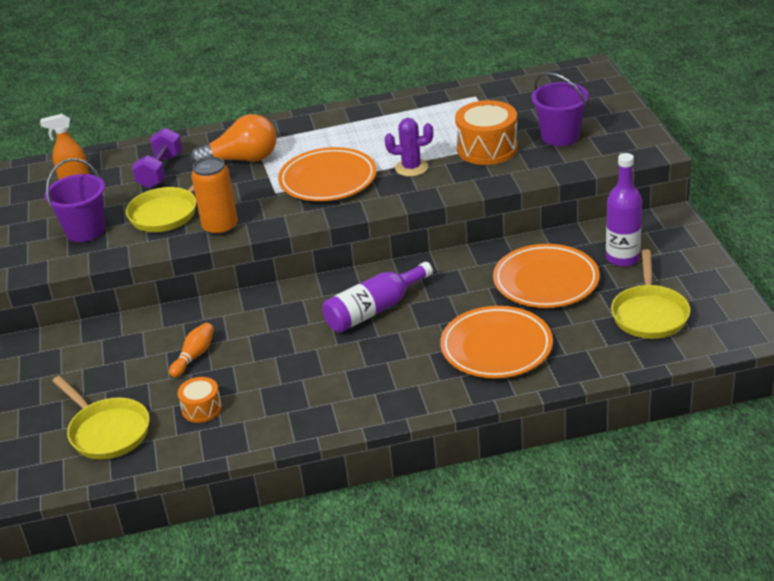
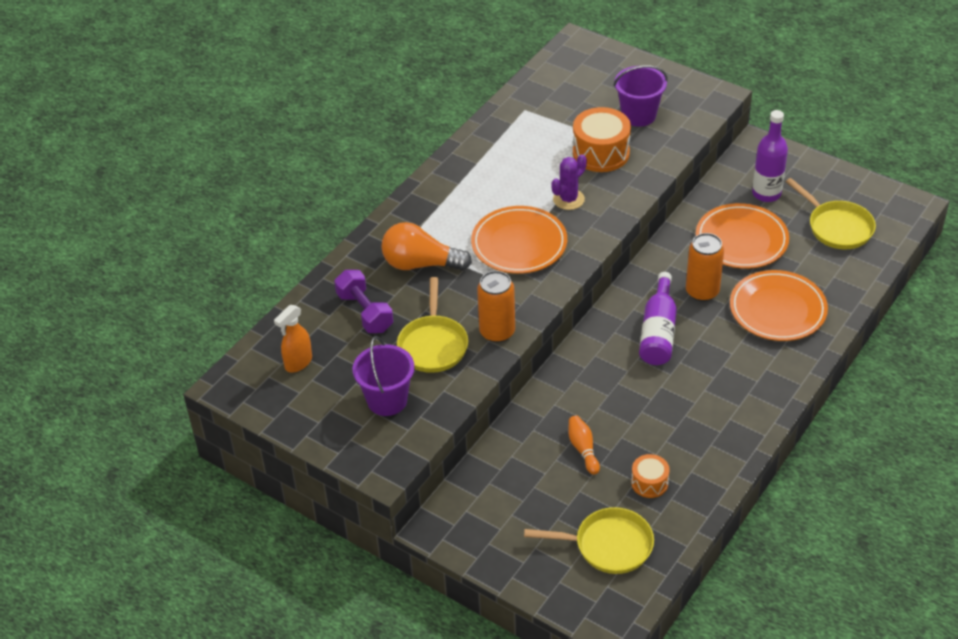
camera: 45 degrees left, 10 degrees up
(242, 160) = (420, 264): orange light bulb -> orange light bulb turned 120 degrees counterclockwise
(454, 300) = (702, 292): none -> orange can

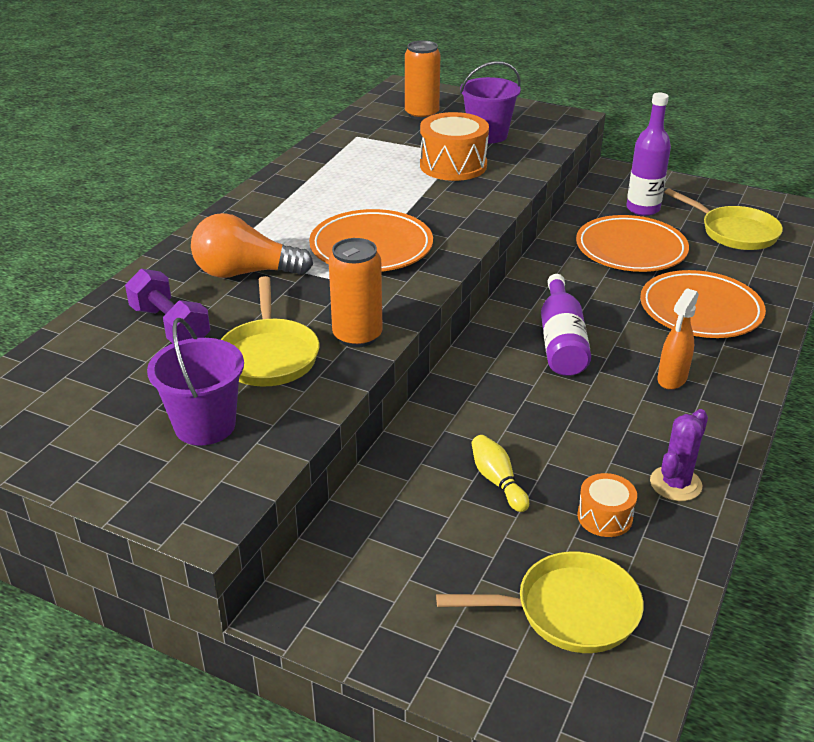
camera: 10 degrees left, 10 degrees down
(298, 363) = (70, 389): orange spray bottle -> orange spray bottle (672, 379)
(568, 199) = (424, 205): purple cactus -> purple cactus (675, 484)
(583, 449) = (497, 481): orange bowling pin -> yellow bowling pin
(702, 292) = (602, 298): orange can -> orange can (421, 114)

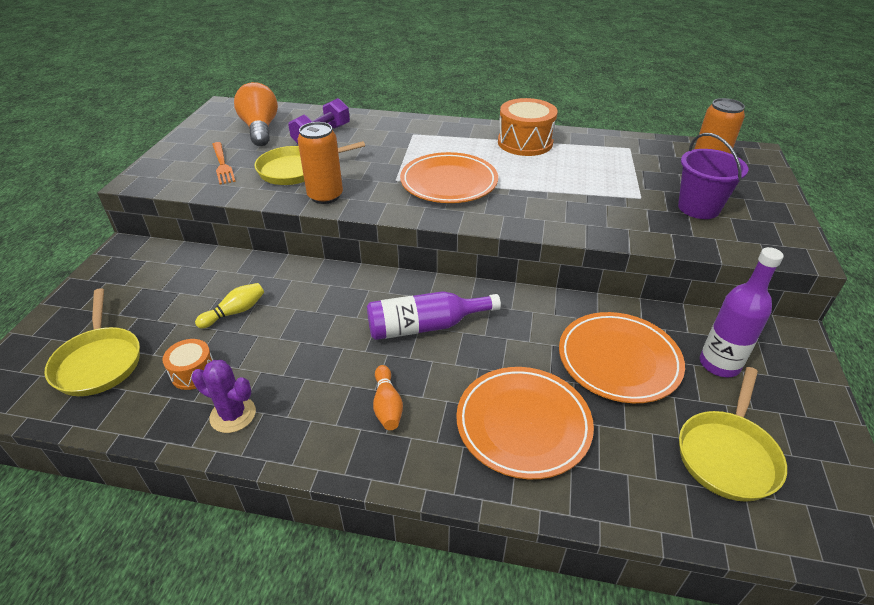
camera: 75 degrees right, 5 degrees up
(205, 425) = (222, 165): purple bucket -> orange fork
(245, 273) = (391, 145): orange light bulb -> orange light bulb (260, 129)
(453, 165) = (616, 198): orange drum -> orange drum (525, 142)
(672, 379) = (387, 405): orange spray bottle -> orange bowling pin

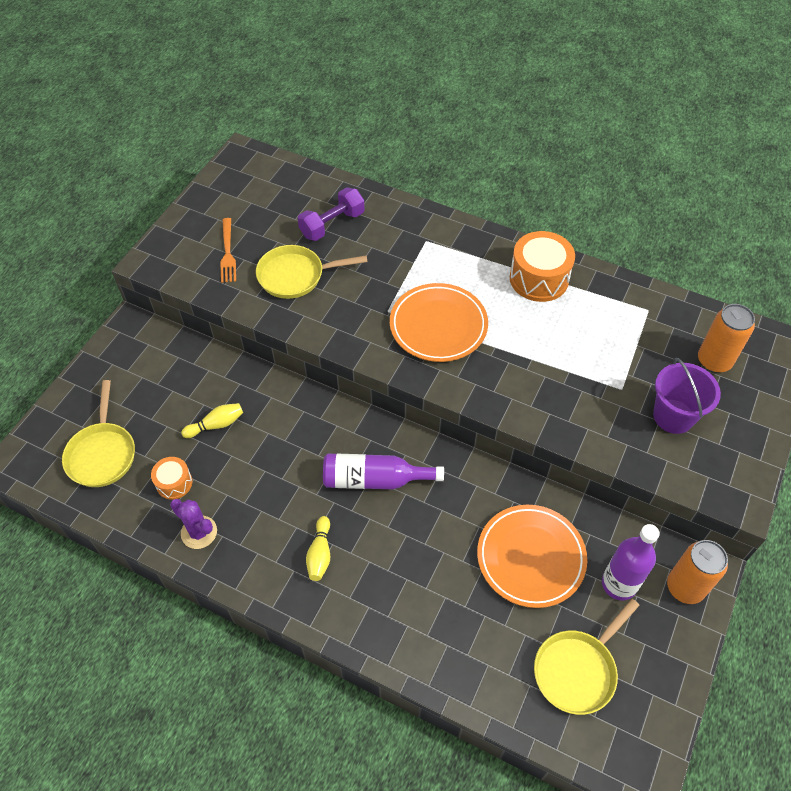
camera: 15 degrees right, 15 degrees up
(260, 129) = (273, 202): orange light bulb -> none
(325, 196) = (315, 321): orange can -> orange can (685, 587)
(387, 405) = (320, 554): orange bowling pin -> yellow bowling pin
(523, 424) = (423, 599): orange plate -> none

